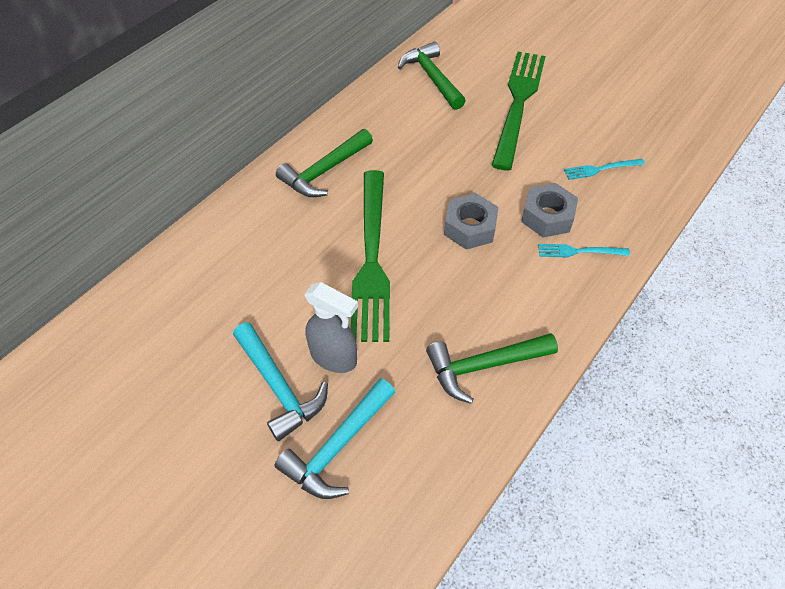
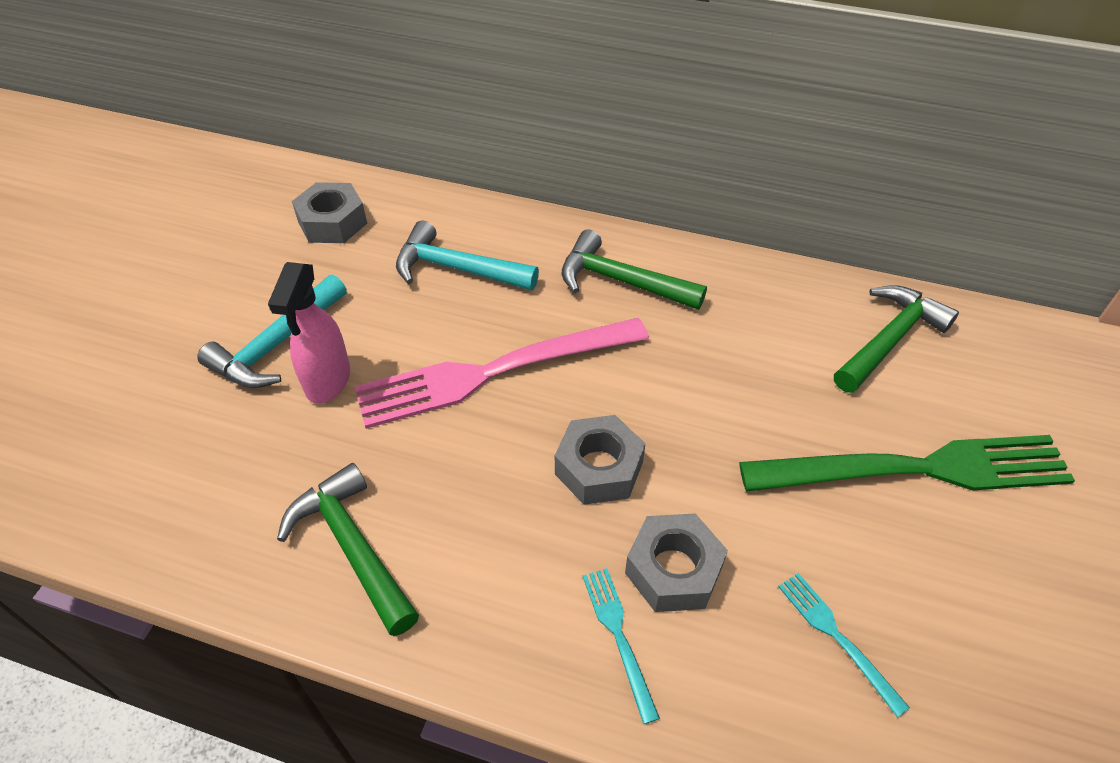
camera: 70 degrees right, 5 degrees down
(154, 326) = (332, 222): none -> grey nut
(334, 357) = (328, 381): grey spray bottle -> pink spray bottle
(338, 446) = (206, 422): turquoise hammer -> turquoise hammer (457, 269)
(371, 259) = (493, 372): green fork -> pink fork

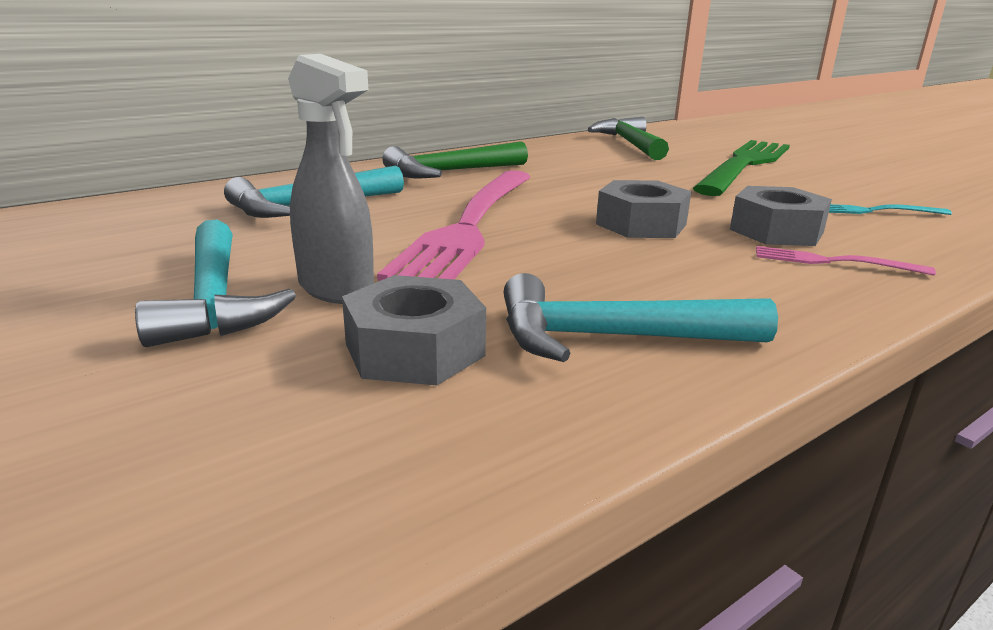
camera: 55 degrees left, 25 degrees down
(328, 381) = (337, 289): pink spray bottle -> grey spray bottle
(332, 222) = (100, 230): grey nut -> grey nut (415, 350)
(353, 547) = (613, 337): green hammer -> turquoise hammer
(618, 636) = (833, 262): turquoise fork -> pink fork

